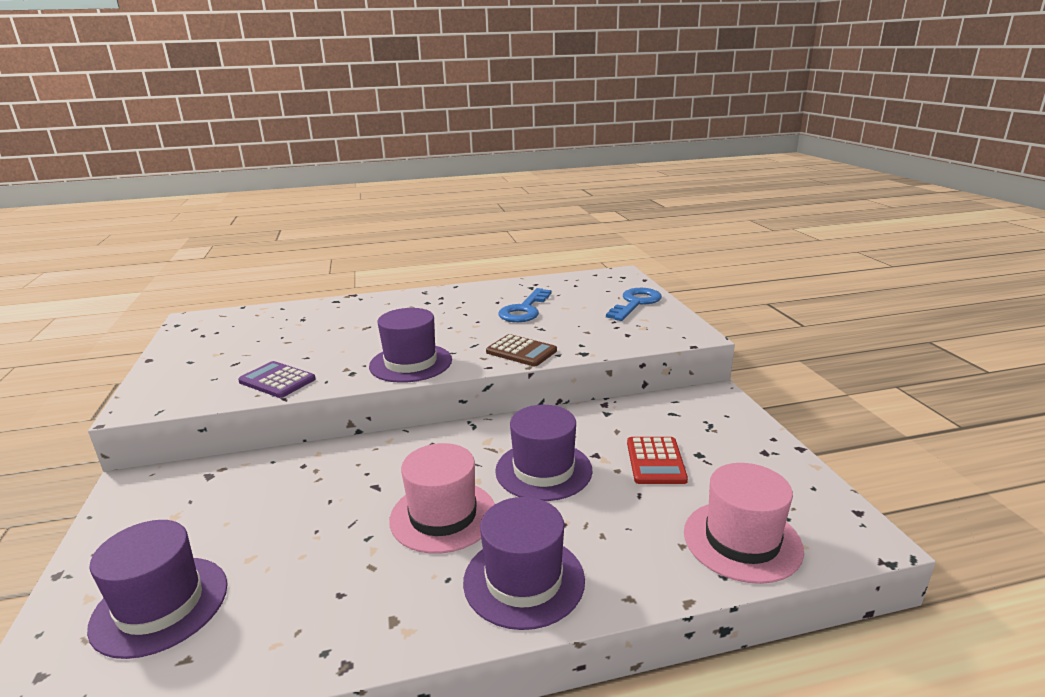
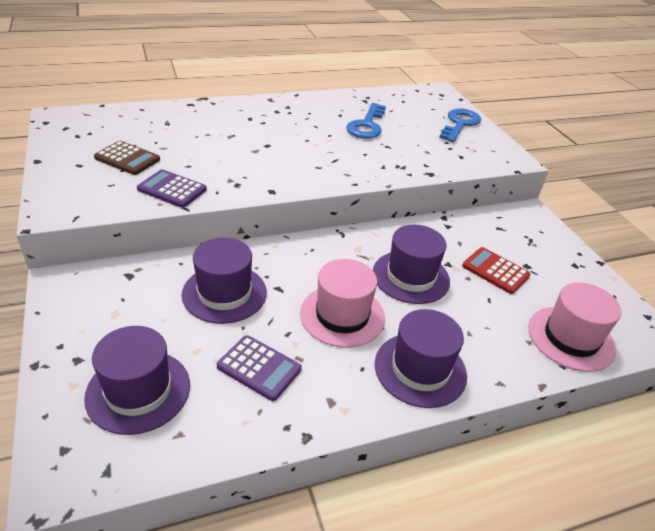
camera: 10 degrees left, 15 degrees up
(317, 578) = (259, 368): none -> purple calculator
(411, 363) = (286, 176): purple hat -> purple hat (224, 293)
(521, 351) = (377, 169): brown calculator -> brown calculator (127, 159)
(655, 461) = (495, 271): red calculator -> red calculator turned 135 degrees clockwise

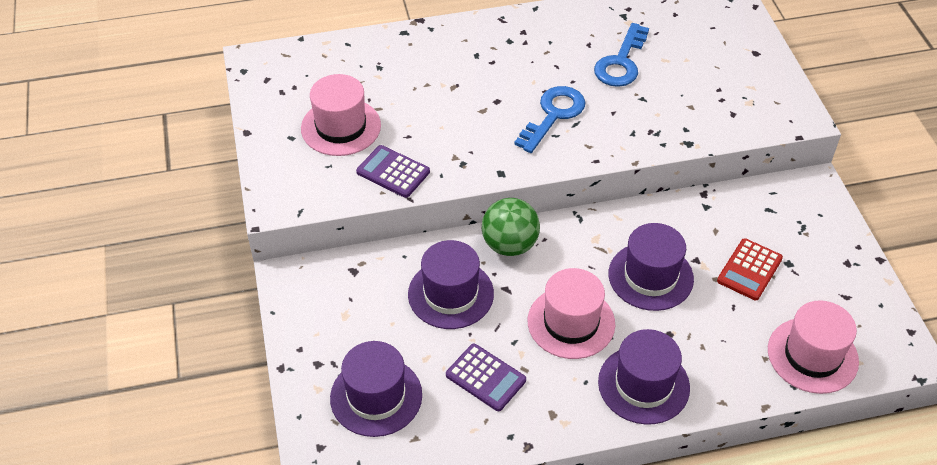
camera: 10 degrees right, 10 degrees up
(127, 159) = (341, 127): brown calculator -> pink hat
(280, 254) = (509, 245): none -> green ball
(460, 124) = (743, 55): blue key -> blue key (553, 115)
(495, 271) = (749, 270): red calculator -> red calculator turned 105 degrees counterclockwise

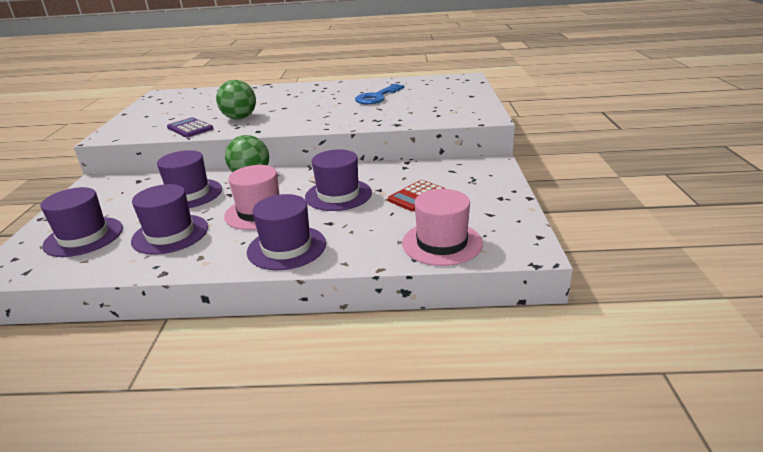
camera: 15 degrees right, 20 degrees down
(341, 127) = (179, 113): pink hat -> none
(448, 136) = (239, 118): none -> green ball
(485, 378) = (170, 234): purple calculator -> purple hat
(553, 115) = (315, 113): blue key -> none

